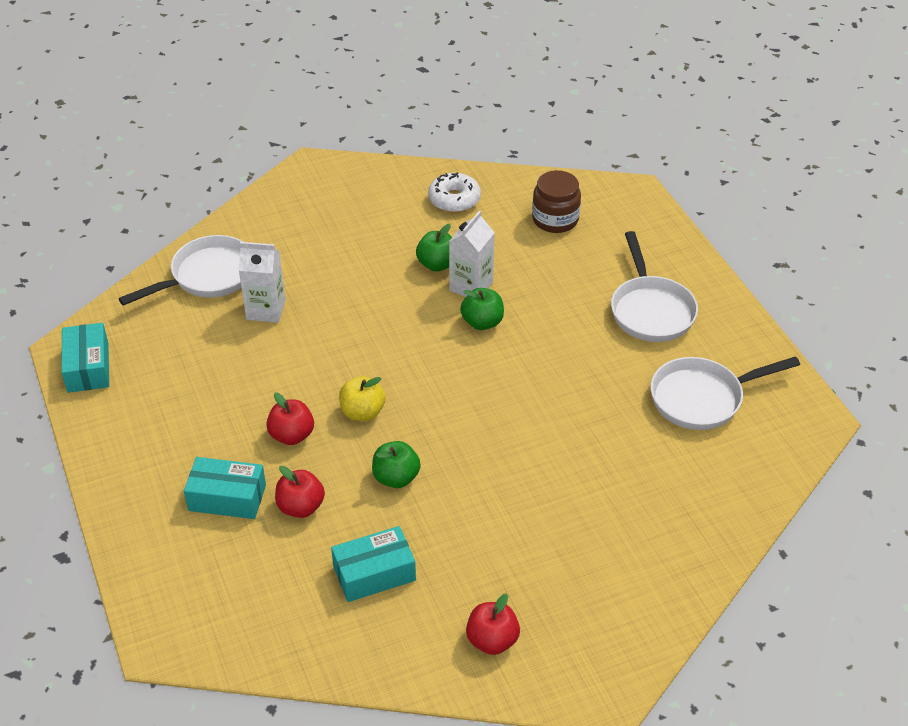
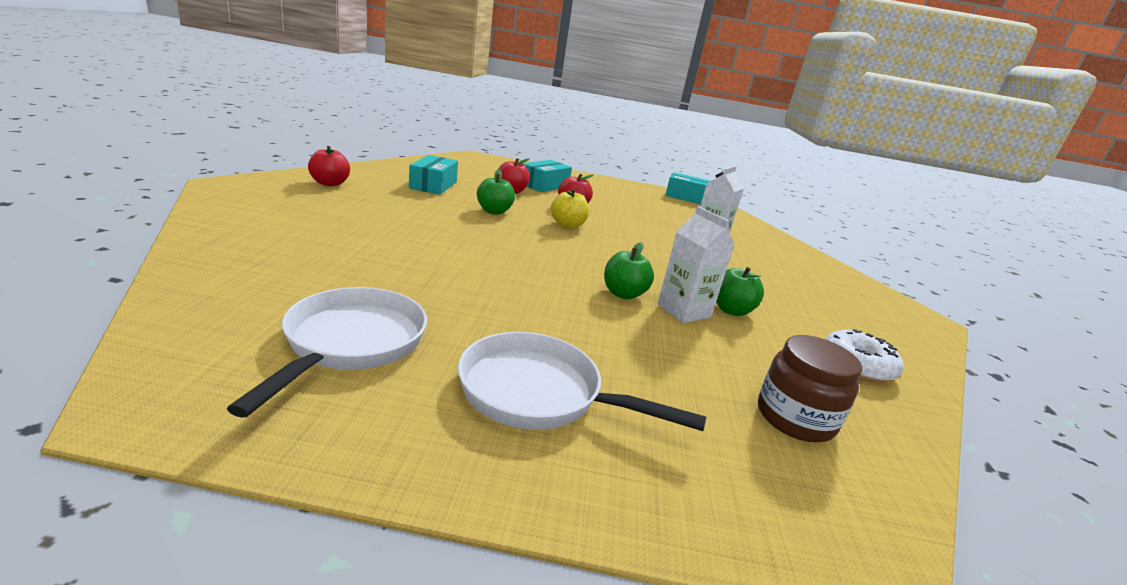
camera: 115 degrees right, 20 degrees down
(208, 276) = (760, 240): white pan -> none

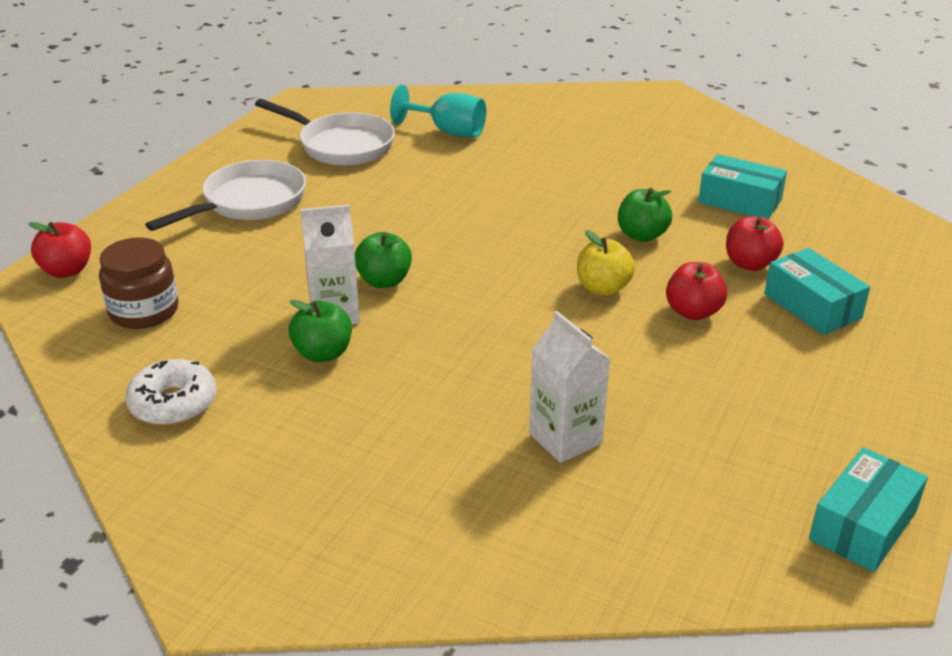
camera: 115 degrees right, 10 degrees up
(308, 276) = (448, 131): none -> turquoise goblet
(329, 183) = (701, 138): red apple -> red apple (67, 270)

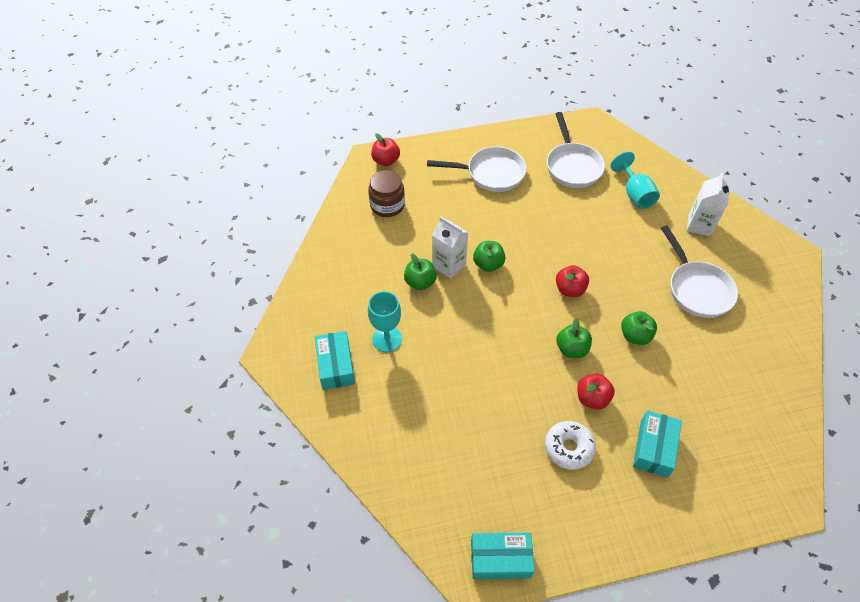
camera: 50 degrees right, 20 degrees up
(173, 403) = (347, 261): white donut -> white donut (568, 448)
(373, 439) = (387, 339): none -> turquoise goblet
(565, 438) = (450, 406): white carton -> white carton (699, 225)
(603, 288) = (571, 349): yellow apple -> green apple
(632, 165) = (697, 289): none -> white pan
(739, 201) = (719, 358): turquoise box -> turquoise box (336, 365)
(750, 264) = (662, 398): red apple -> red apple (569, 289)

